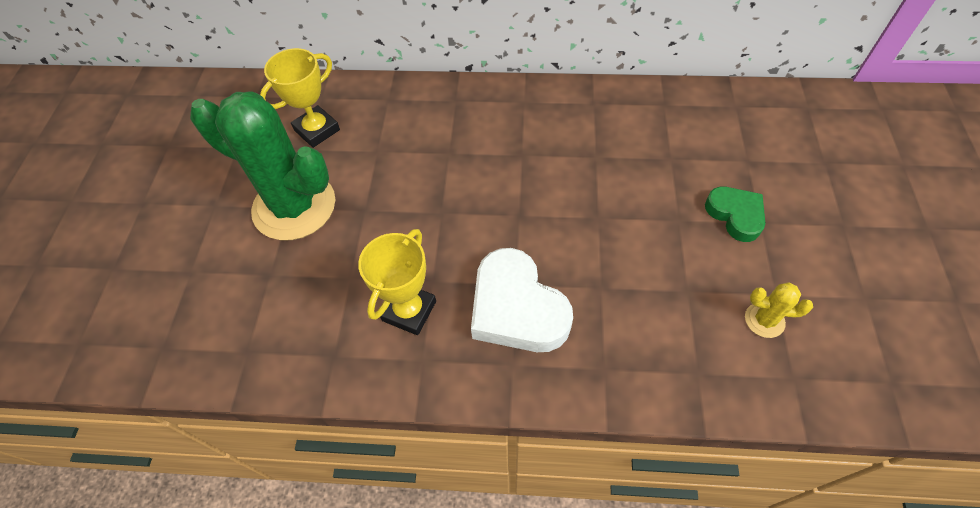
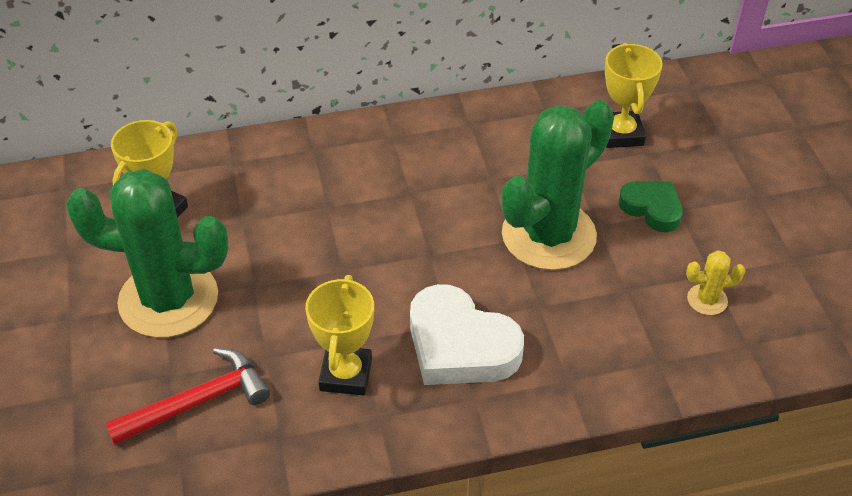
camera: 20 degrees left, 10 degrees down
(281, 304) = (198, 401): none -> red hammer
(630, 220) = (548, 235): none -> green cactus
(726, 138) = (621, 134): none -> yellow trophy

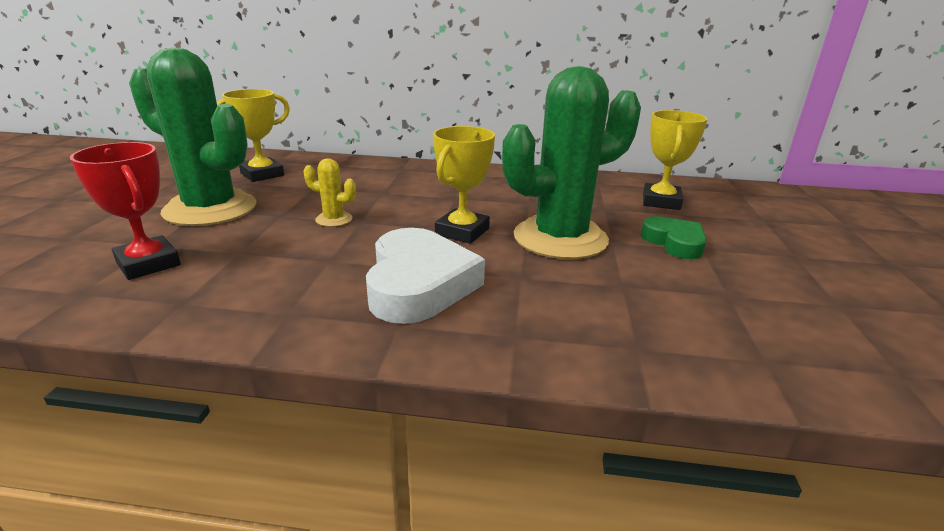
camera: 20 degrees right, 20 degrees down
(198, 401) = (148, 264): red hammer -> red trophy
(346, 374) = (292, 277): yellow trophy -> yellow trophy (462, 232)
(460, 345) = (418, 284): white heart -> white heart turned 150 degrees counterclockwise
(707, 300) = (718, 312): yellow cactus -> yellow cactus (334, 219)

